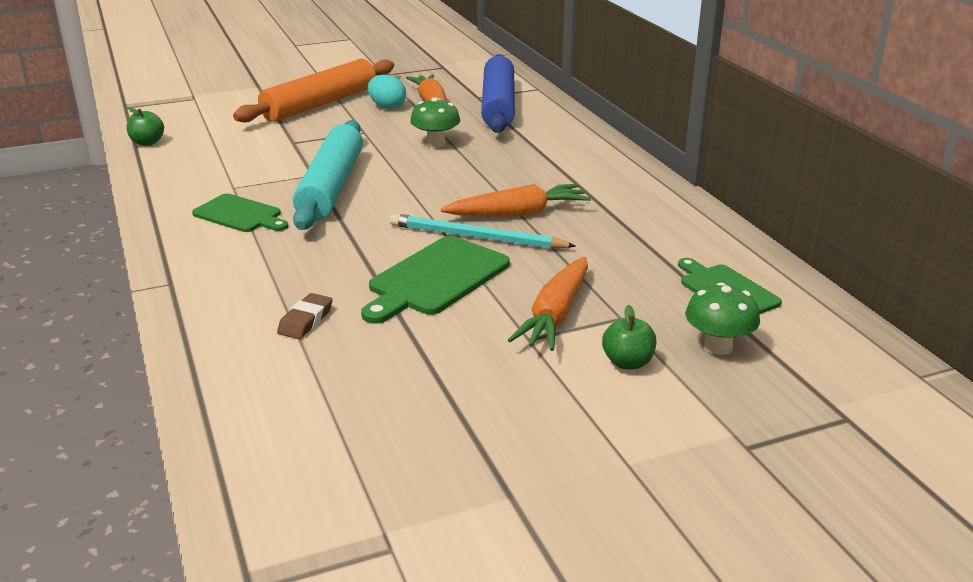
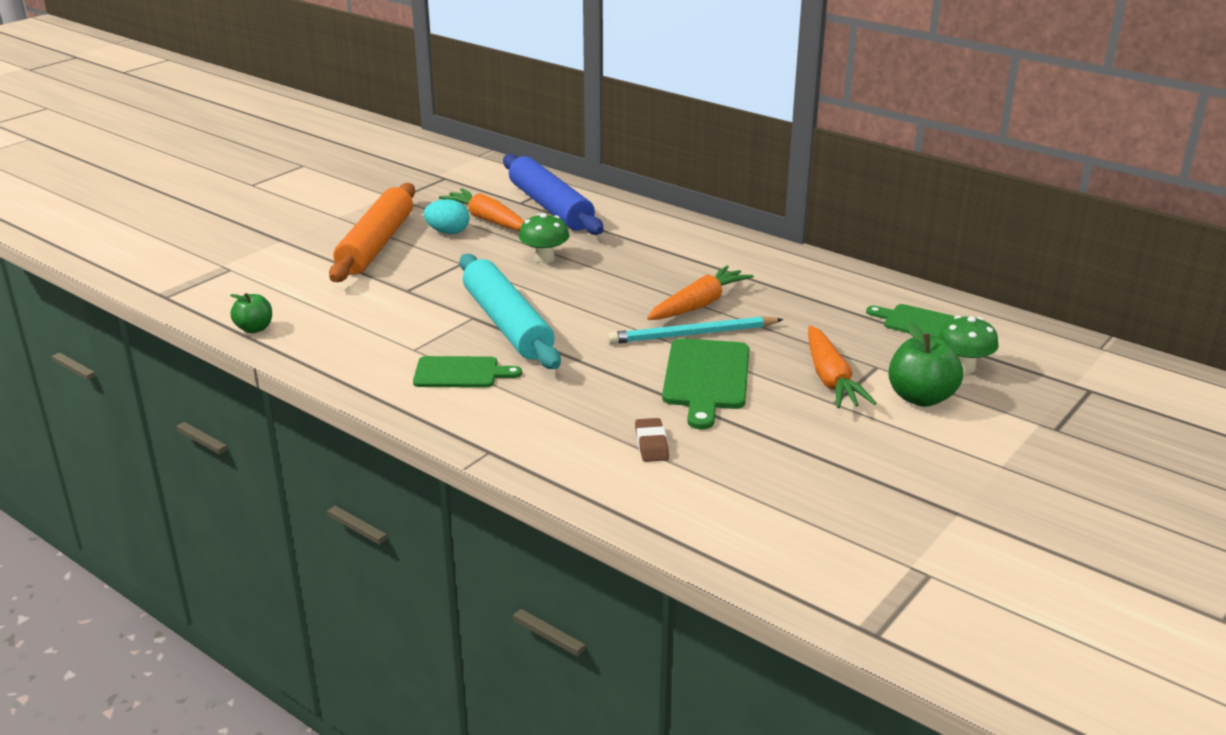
camera: 30 degrees left, 0 degrees up
(627, 363) = (921, 398): green apple -> green apple, size x1.62

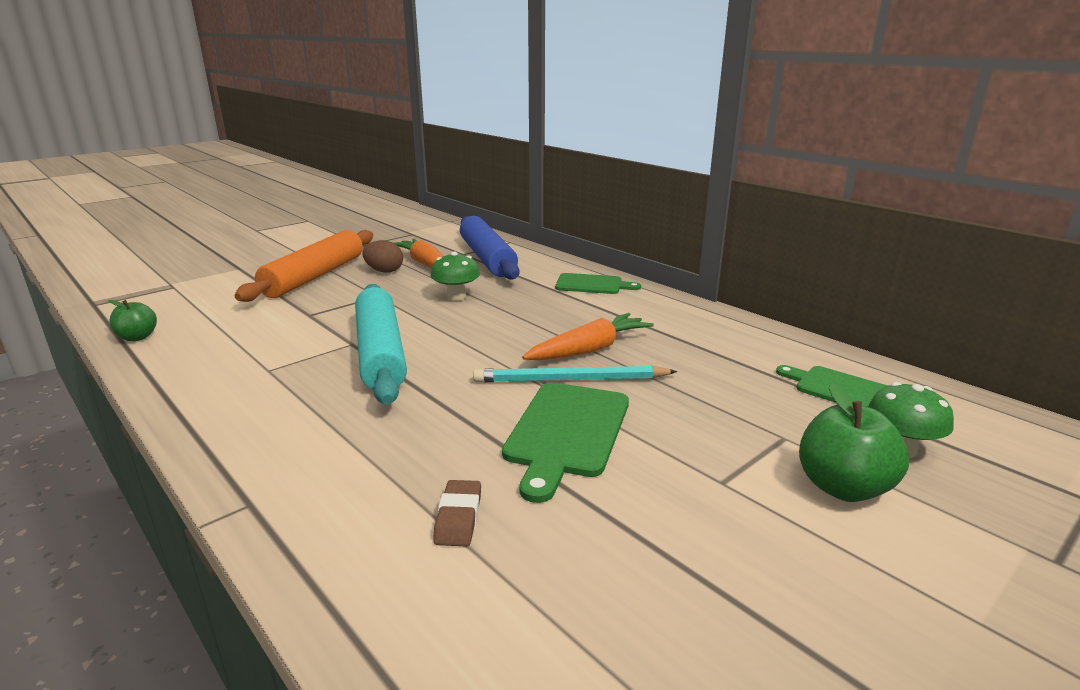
camera: 10 degrees right, 5 degrees down
(448, 232) = (384, 271): turquoise egg -> brown egg
(460, 373) = (294, 399): green cutting board -> green cutting board (592, 284)
(830, 379) = (722, 448): orange carrot -> none

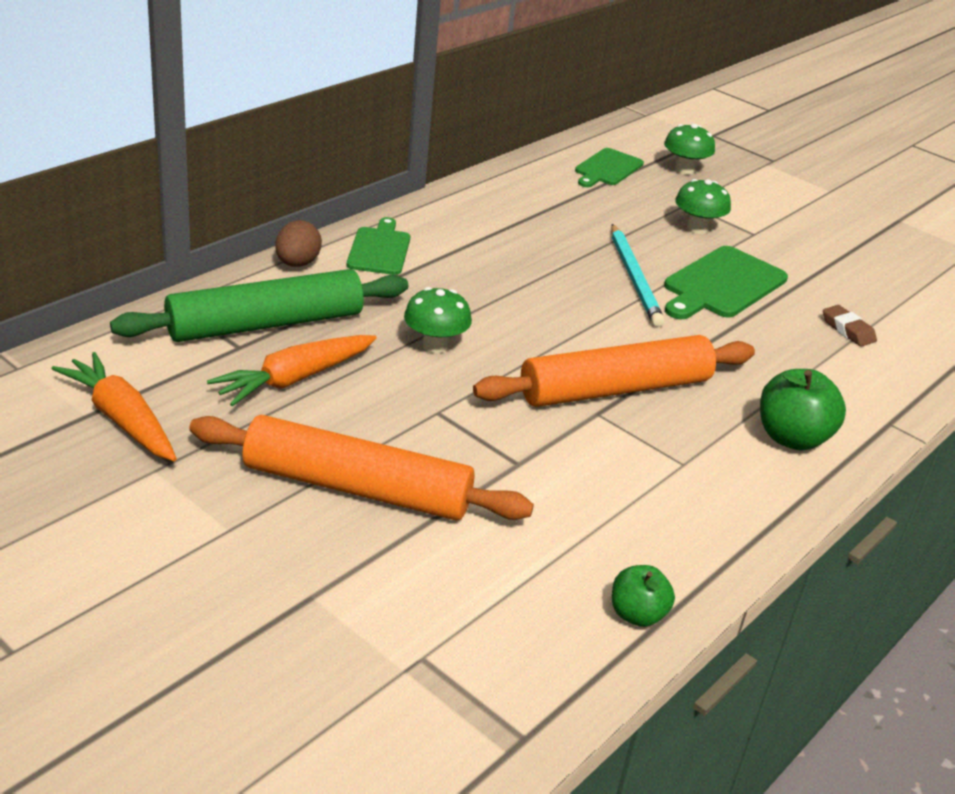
camera: 100 degrees left, 10 degrees up
(380, 353) = (615, 389): turquoise rolling pin -> orange rolling pin
(384, 271) = (328, 417): brown egg -> brown egg (297, 263)
(458, 518) = (848, 330): brown eraser -> brown eraser turned 60 degrees clockwise
(487, 258) = (266, 324): blue rolling pin -> green rolling pin
(566, 432) = (722, 285): green cutting board -> green cutting board turned 120 degrees clockwise
(589, 349) = (567, 264): orange carrot -> orange carrot (121, 419)
(711, 434) = (697, 228): none -> green mushroom
(843, 487) = (738, 197): green apple -> green apple (792, 438)

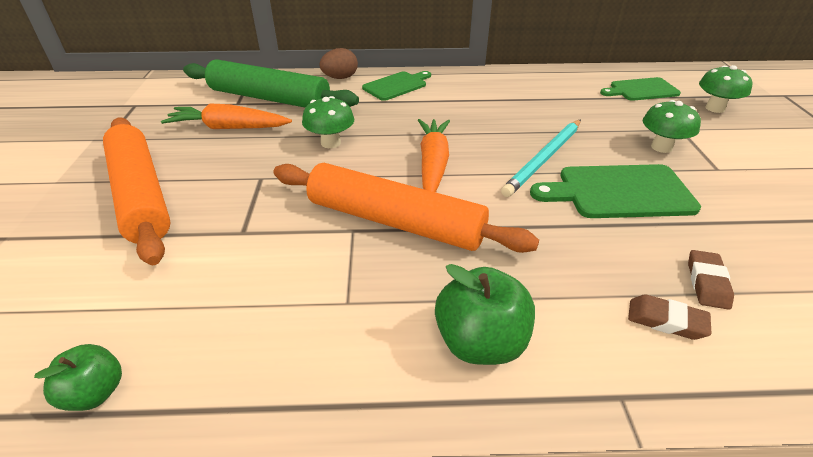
camera: 50 degrees right, 5 degrees up
(121, 419) = (129, 112): orange carrot -> orange carrot (433, 164)
(857, 367) = (666, 321): none -> brown eraser

